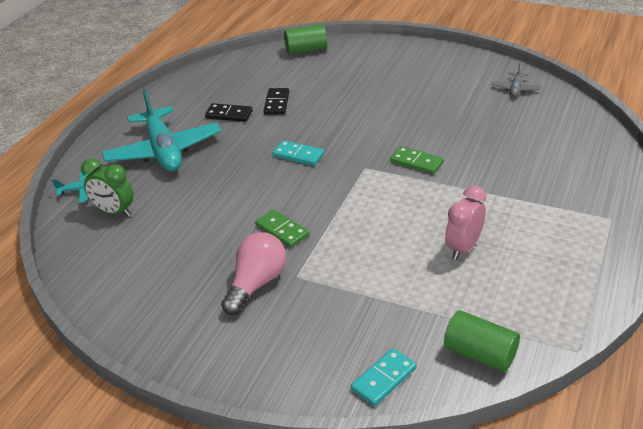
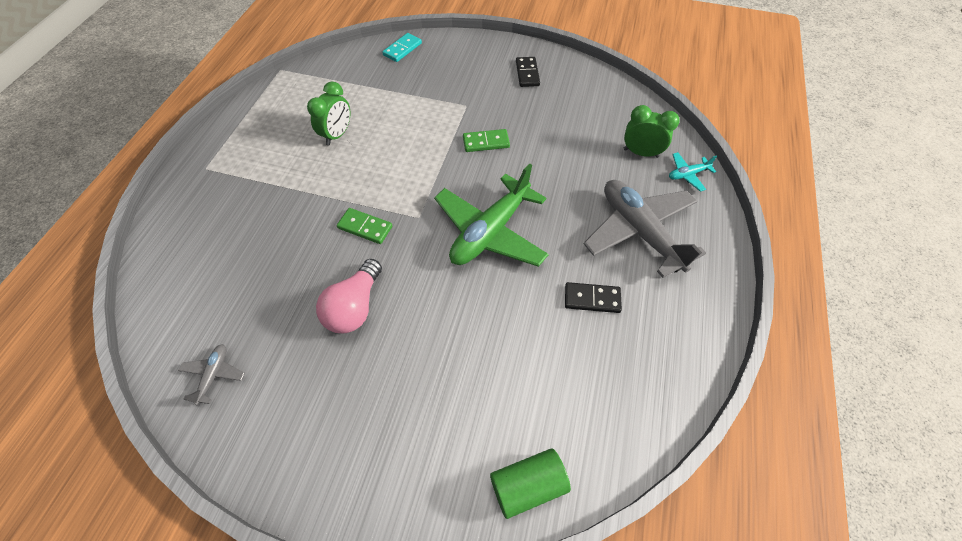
camera: 170 degrees right, 20 degrees up
(163, 151) = (639, 231): turquoise plane -> grey plane
(256, 283) = (494, 99): pink light bulb -> pink light bulb (355, 307)
(277, 103) = (538, 326): black domino -> black domino (527, 73)
(282, 230) = (486, 142): green domino -> green domino turned 45 degrees counterclockwise
(298, 155) = (490, 232): turquoise domino -> green plane
(463, 248) = (337, 135): pink clock -> green clock
(480, 354) = (342, 65): green cylinder -> none

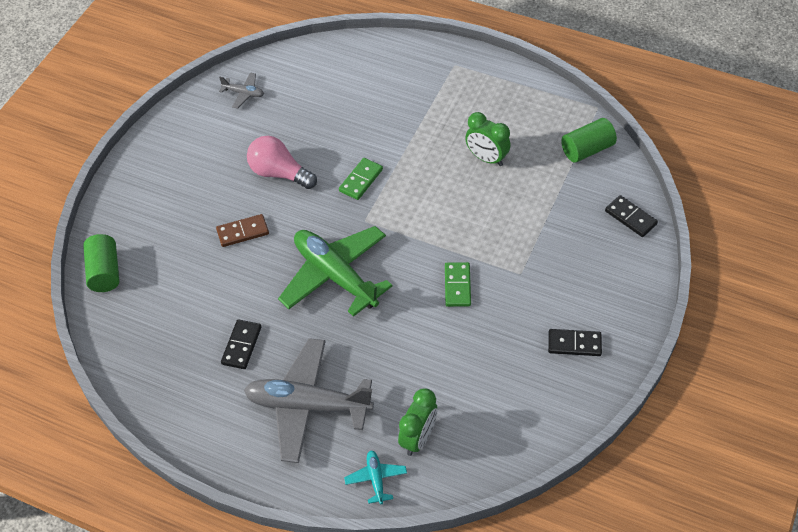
camera: 100 degrees right, 5 degrees down
(329, 74) = (587, 150): none -> green cylinder
(402, 49) = (630, 218): turquoise domino -> black domino
(444, 328) = (243, 232): none -> brown domino
(639, 231) = (307, 406): grey plane -> grey plane turned 150 degrees counterclockwise

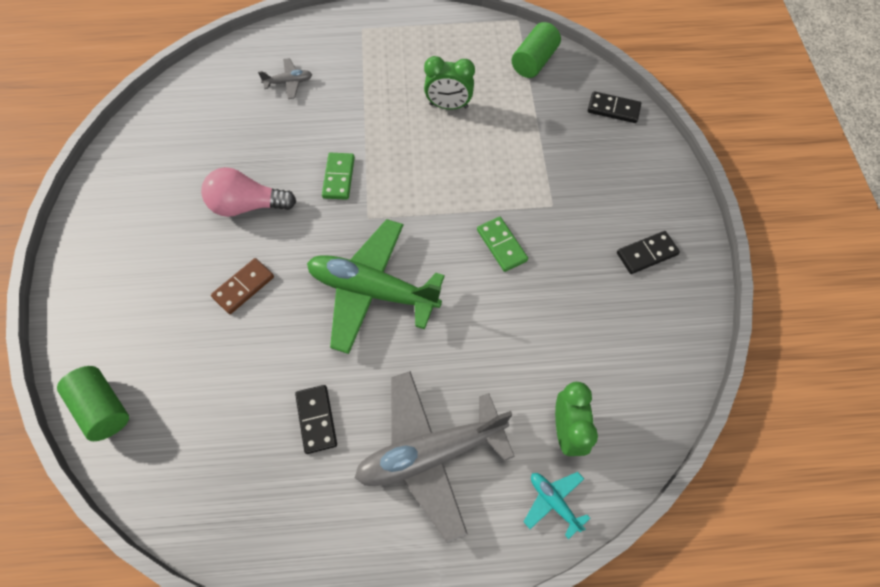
camera: 30 degrees left, 10 degrees up
(244, 93) = (160, 136): grey plane -> grey plane (289, 82)

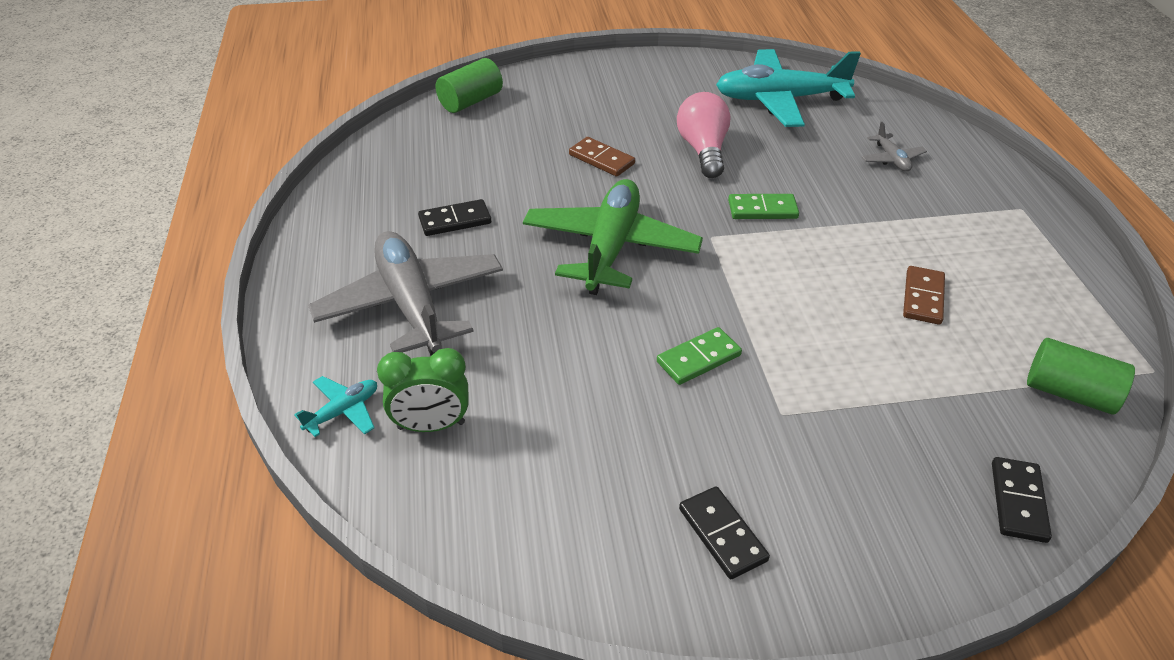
camera: 85 degrees right, 20 degrees down
(182, 136) = (779, 100): none -> turquoise plane
(448, 106) = (923, 298): green clock -> brown domino

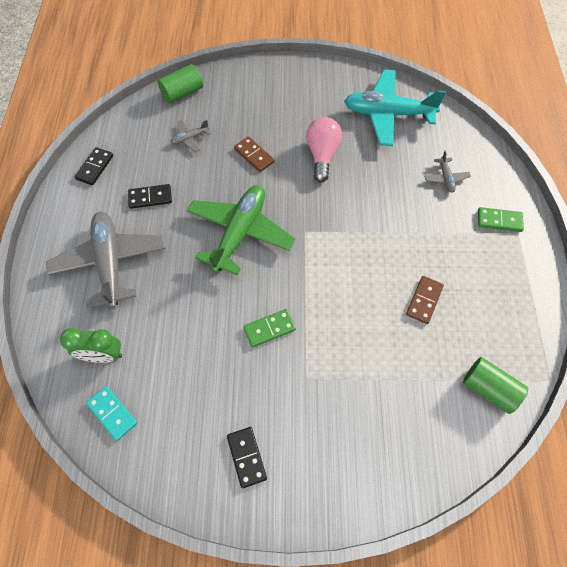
camera: 10 degrees right, 20 degrees up
(343, 411) = (56, 338): turquoise plane -> none
(468, 504) = (112, 413): none -> turquoise domino
(497, 149) = (189, 138): none -> grey plane
(762, 209) = (345, 213): green domino -> green domino (499, 221)
(1018, 501) = (425, 463): black domino -> black domino (95, 167)

